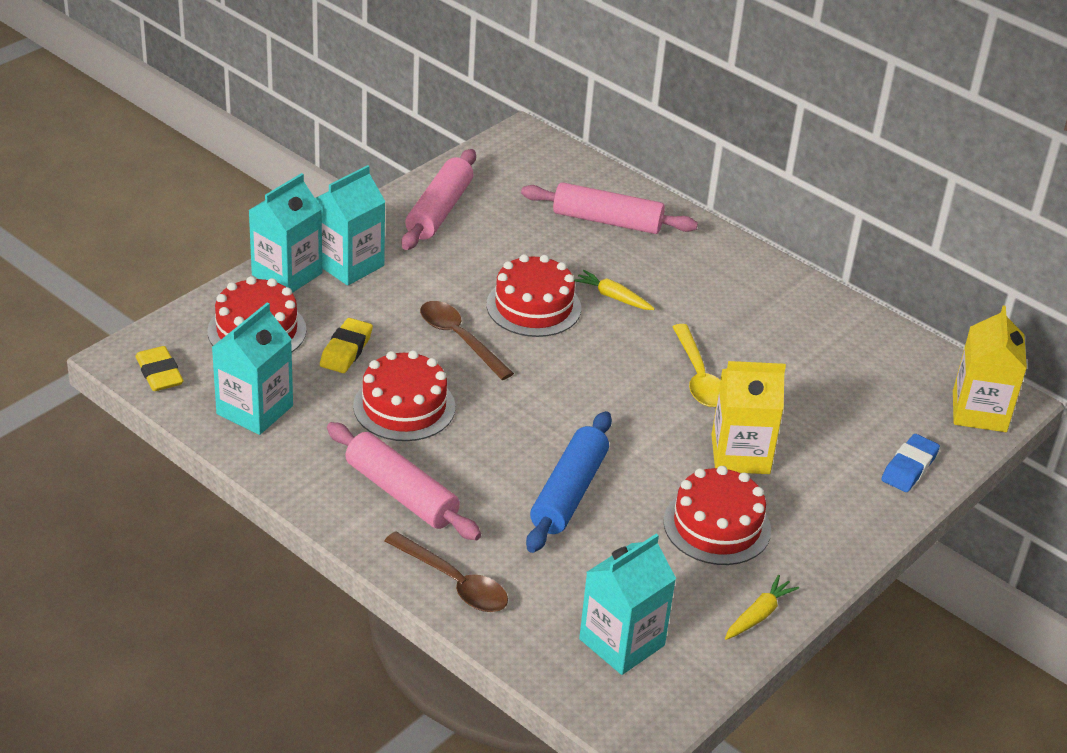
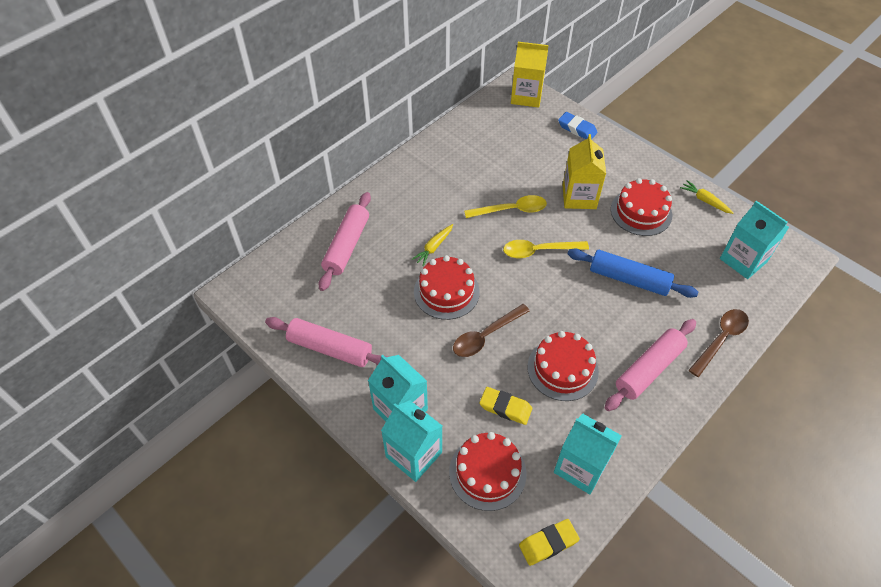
camera: 85 degrees left, 15 degrees up
(617, 400) = (538, 251): none -> yellow spoon

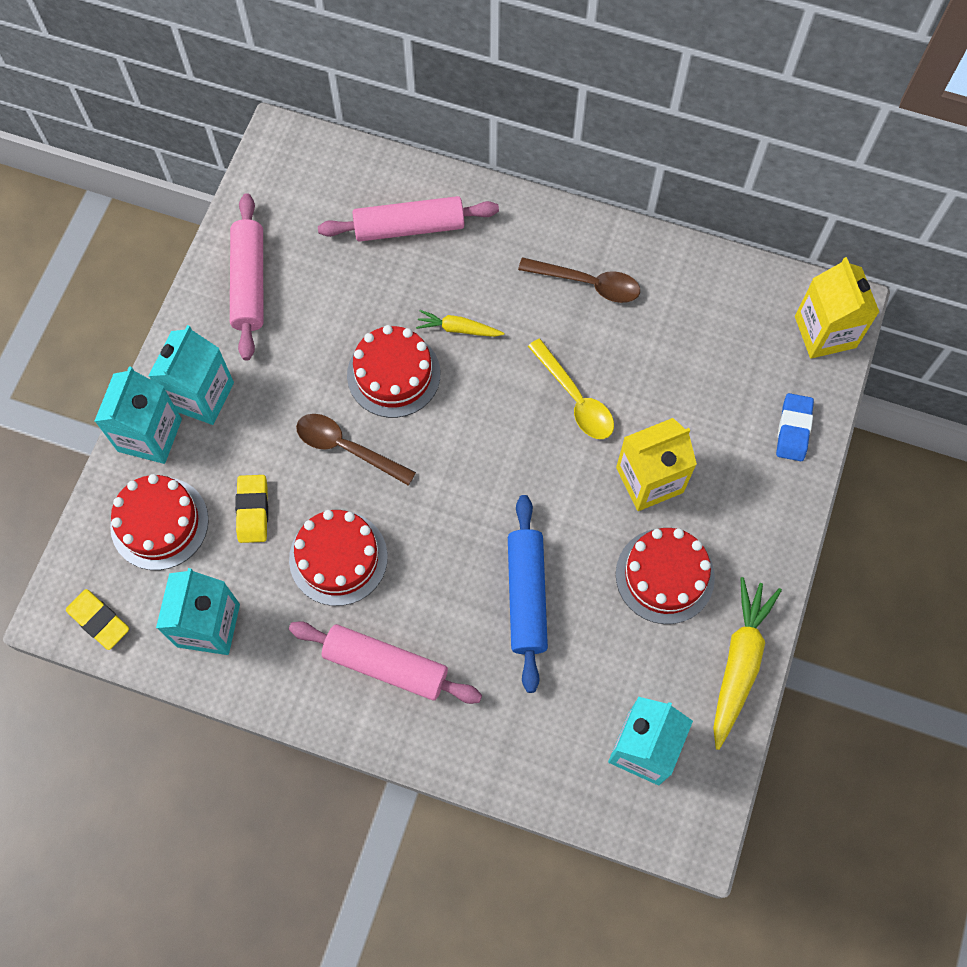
camera: 65 degrees right, 15 degrees up
(538, 251) = (518, 461): yellow spoon -> none
(705, 201) = (739, 663): yellow carrot -> yellow carrot, size x1.81
(721, 339) = (478, 749): brown spoon -> brown spoon (588, 283)

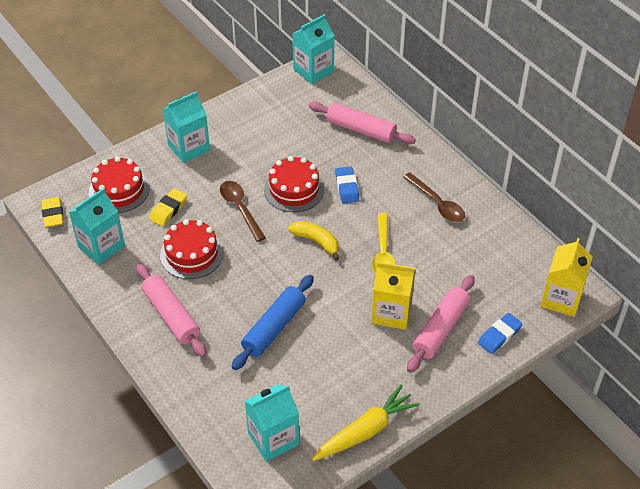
camera: 35 degrees right, 20 degrees down
(150, 435) = (149, 151): turquoise carton -> turquoise carton (313, 70)
(249, 283) = (256, 113): pink rolling pin -> pink rolling pin (440, 329)
(458, 329) = (347, 187): yellow carrot -> blue eraser
(483, 435) = (316, 242): none -> yellow banana
(664, 576) = (360, 363): red cake -> none

